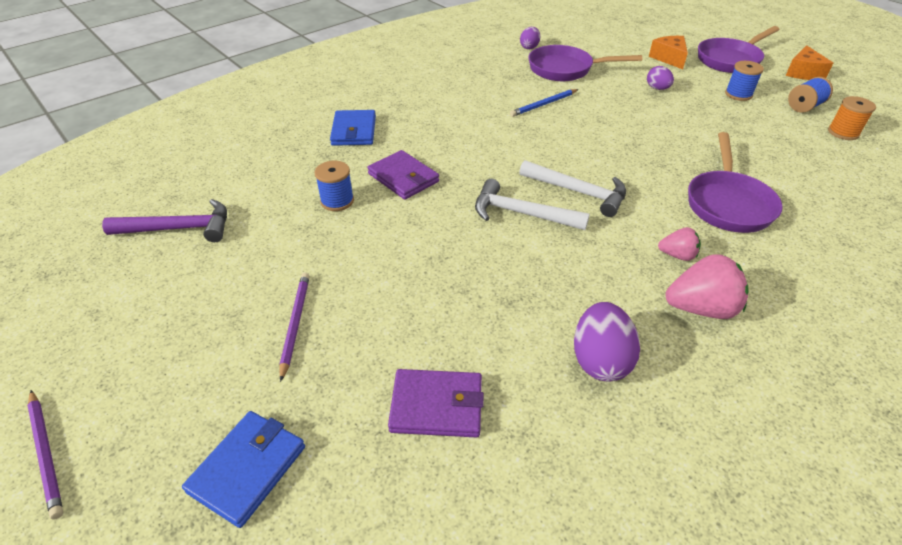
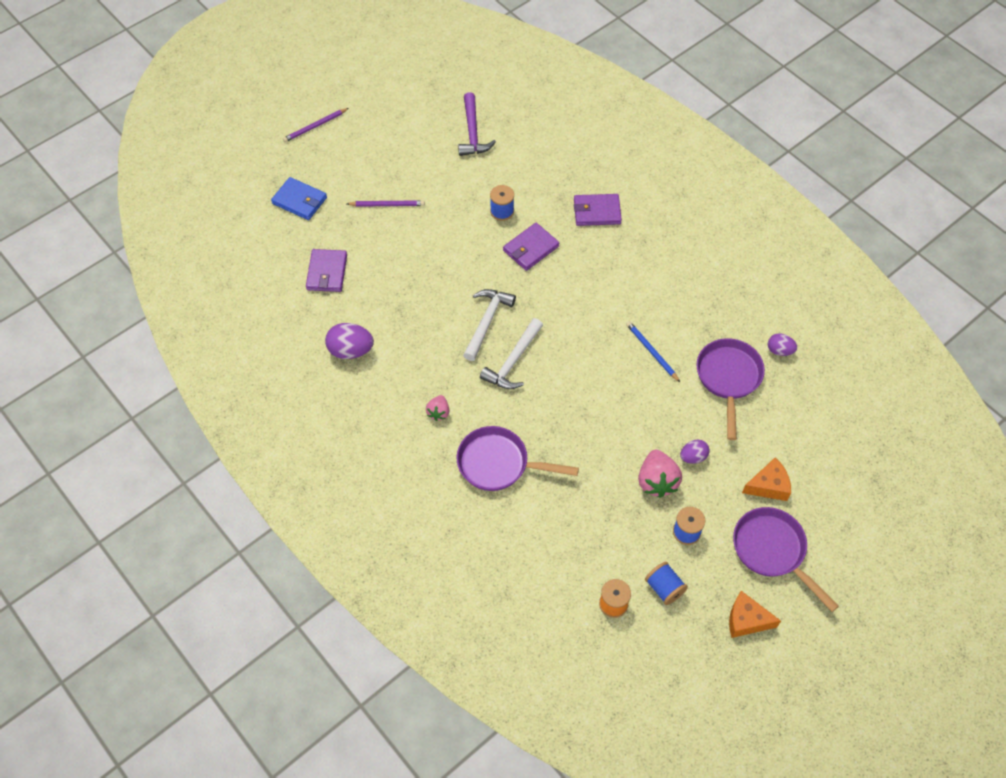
camera: 90 degrees right, 15 degrees up
(354, 131) = (597, 212): blue wallet -> purple wallet
(700, 308) = (388, 413): pink strawberry -> pink strawberry (657, 481)

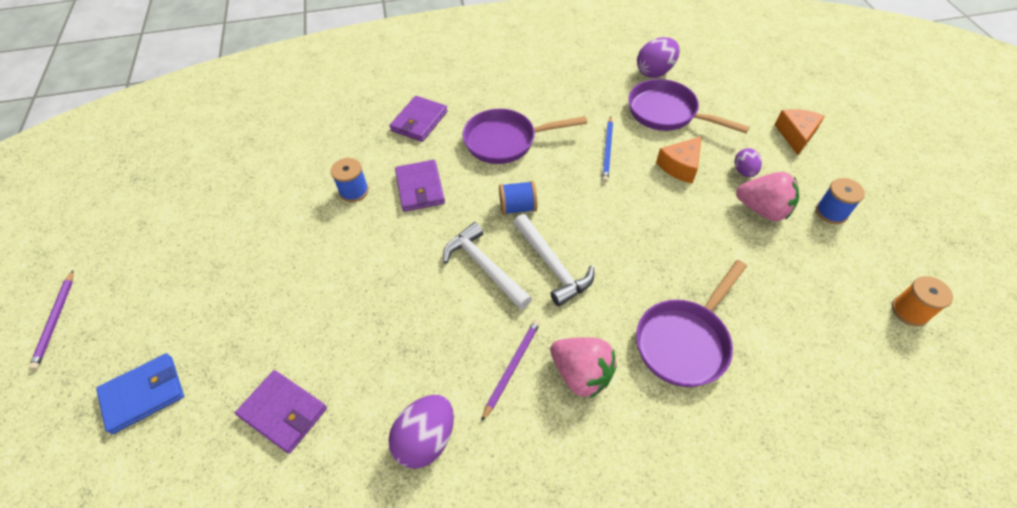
camera: 60 degrees left, 5 degrees down
(387, 205) = (247, 293): purple pencil -> purple pencil (512, 367)
(438, 412) = (581, 374): pink strawberry -> pink strawberry, size x1.75
(472, 132) = (233, 172): purple hammer -> none
(651, 352) = (607, 150): blue pencil -> blue pencil turned 75 degrees counterclockwise
(664, 588) = (897, 258): blue spool -> blue spool (518, 207)
(746, 620) = (946, 211): orange cheese -> orange cheese (680, 166)
(772, 551) = (869, 161): purple pan -> purple pan (506, 141)
(779, 350) = (654, 72): purple egg -> purple egg, size x1.65

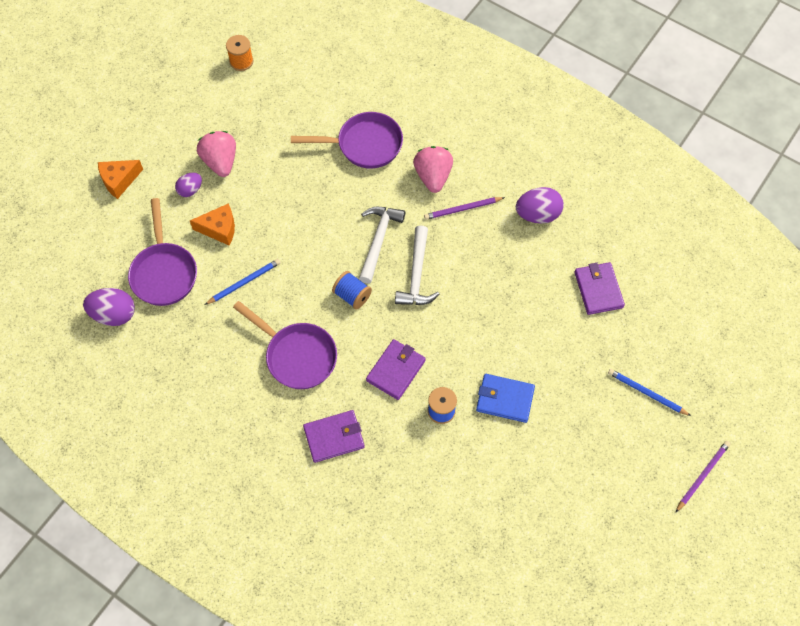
camera: 135 degrees left, 10 degrees up
(144, 394) = (668, 368): blue wallet -> blue wallet (504, 399)
(158, 349) = (646, 393): none -> blue pencil
(831, 212) = (188, 127): blue spool -> none

